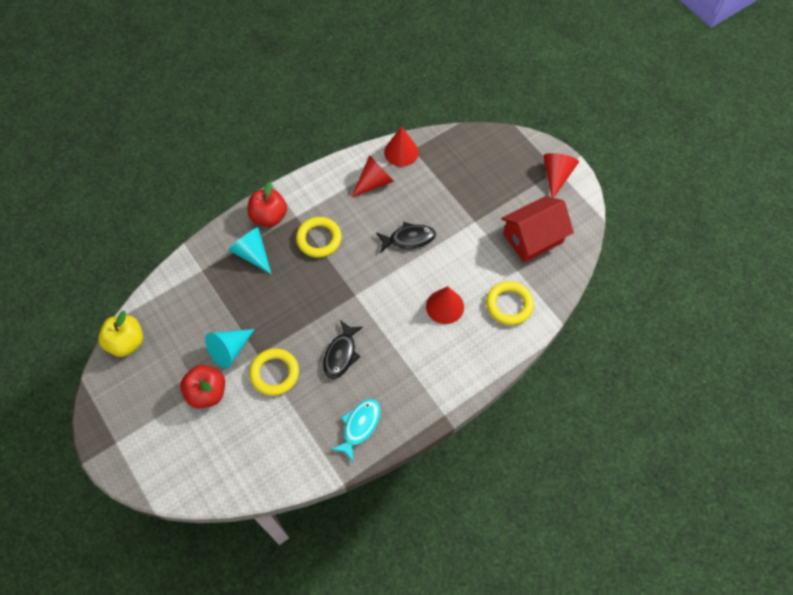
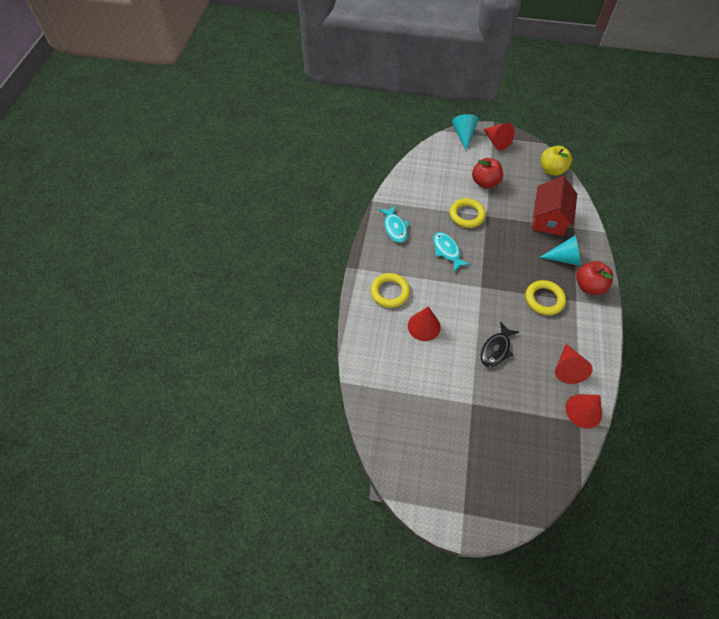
camera: 135 degrees right, 5 degrees down
(230, 350) = (502, 206): turquoise cone -> turquoise cone (463, 135)
(341, 354) = (447, 251): black fish -> turquoise fish
(509, 305) = (386, 363): yellow ring -> yellow ring (390, 292)
(533, 238) = (420, 428): red house -> red house (549, 218)
(556, 176) = (459, 506): red cone -> red cone (496, 141)

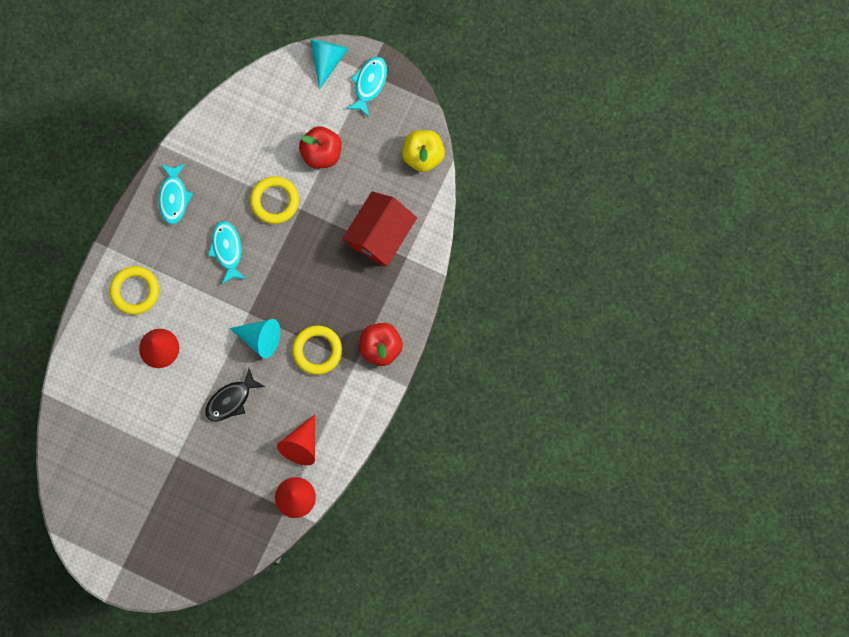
camera: 15 degrees right, 20 degrees up
(496, 141) = (369, 84): red cone -> turquoise fish
(564, 258) = (370, 300): turquoise cone -> turquoise cone (260, 338)

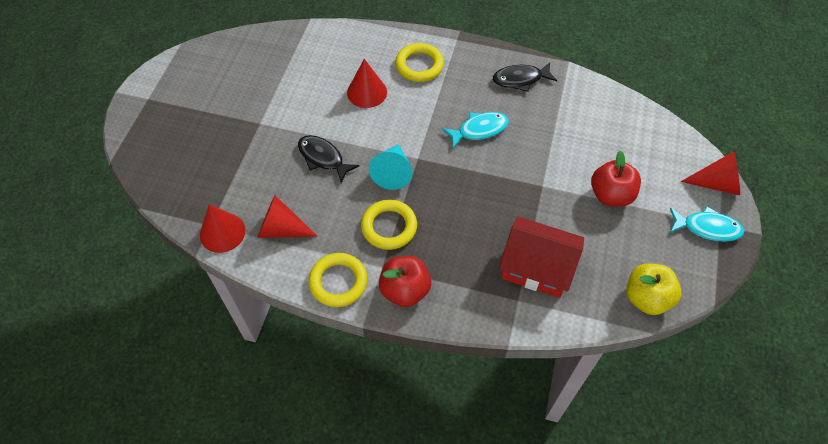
camera: 80 degrees right, 20 degrees down
(174, 197) = (520, 79): turquoise fish -> black fish
(275, 201) = (543, 161): yellow ring -> yellow ring (338, 282)
(327, 60) = (716, 184): turquoise cone -> red cone

